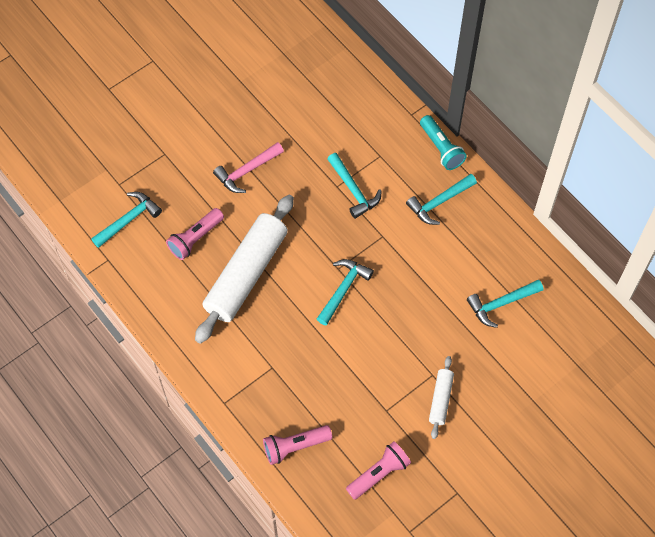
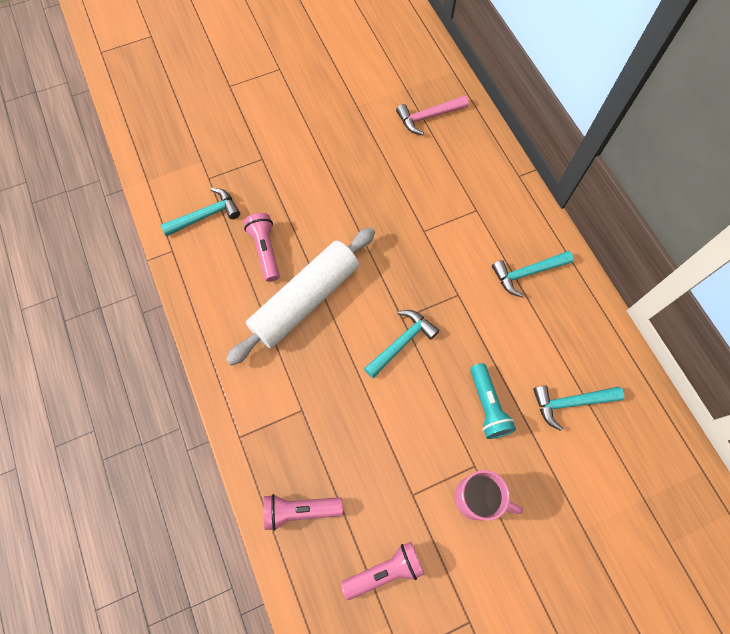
camera: 15 degrees right, 5 degrees up
(195, 238) = (265, 250): pink flashlight -> pink flashlight turned 105 degrees clockwise
(246, 171) = (337, 194): pink hammer -> pink hammer (428, 117)
(353, 190) = (440, 239): turquoise hammer -> none
(440, 399) = (477, 498): white rolling pin -> pink mug
(441, 148) = (542, 217): turquoise flashlight -> turquoise flashlight (487, 406)

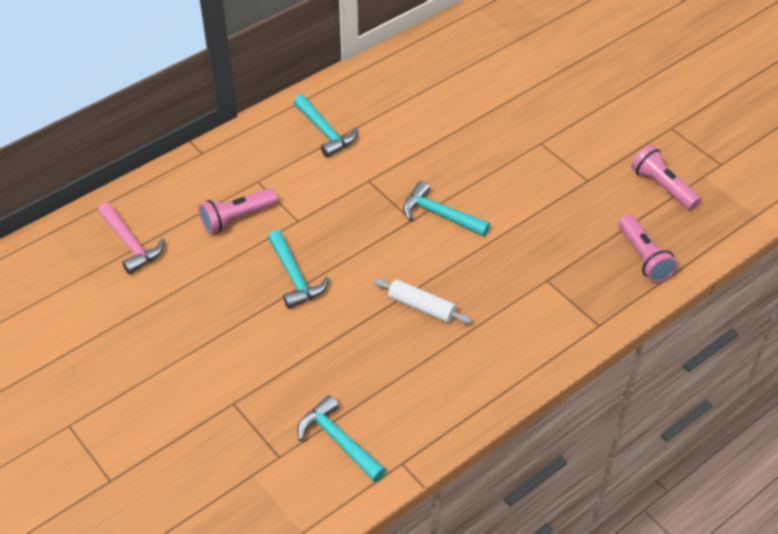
camera: 105 degrees left, 20 degrees down
(265, 250) = (369, 362): pink flashlight -> pink flashlight (237, 218)
(305, 300) = (421, 307): white rolling pin -> white rolling pin, size x0.46
(477, 498) = (569, 137): pink mug -> none
(487, 406) = (479, 142): turquoise flashlight -> none
(570, 403) = (452, 89): turquoise hammer -> turquoise hammer (294, 277)

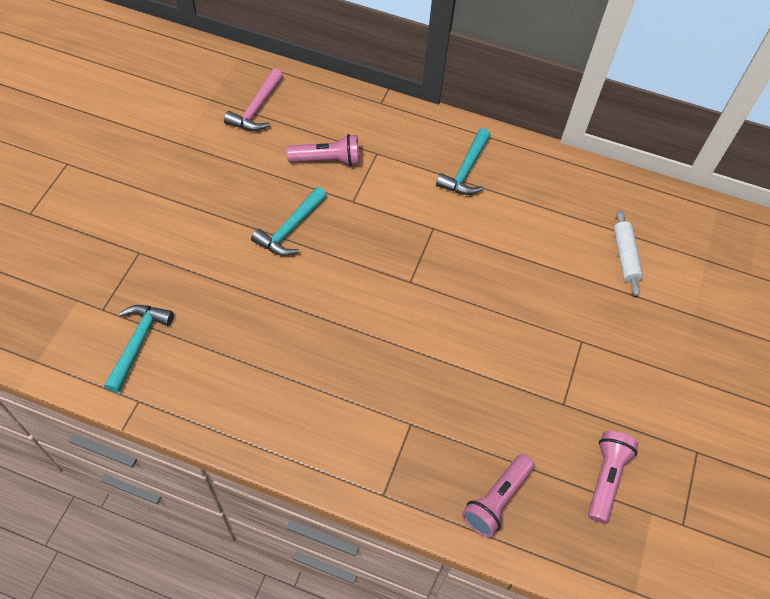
camera: 55 degrees right, 10 degrees up
(237, 218) = (327, 160): pink flashlight -> pink flashlight turned 150 degrees clockwise
(421, 307) = (315, 336): white rolling pin -> white rolling pin (625, 256)
(439, 215) = (430, 300): turquoise hammer -> none

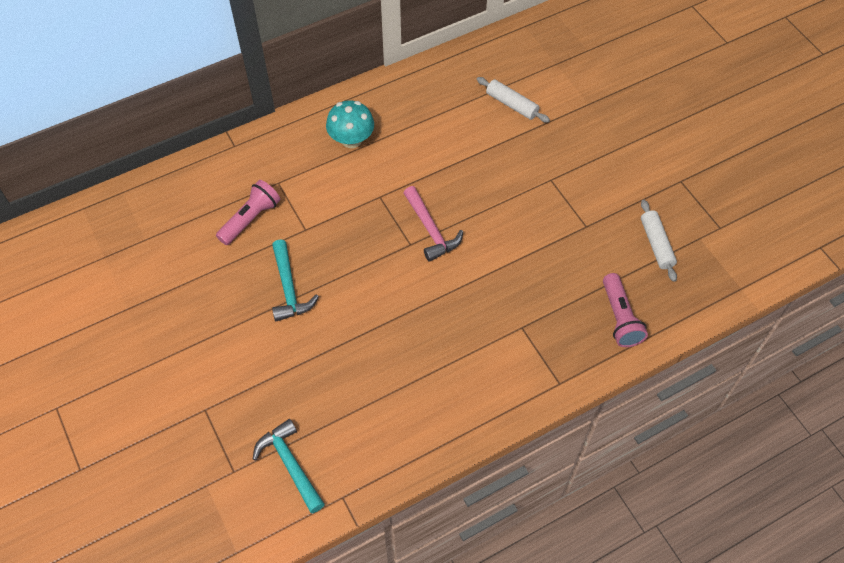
camera: 45 degrees left, 0 degrees up
(256, 109) = (150, 232): pink hammer -> pink hammer (431, 230)
(465, 170) = (351, 140): turquoise hammer -> turquoise mushroom
(605, 478) = (656, 244): pink flashlight -> white rolling pin

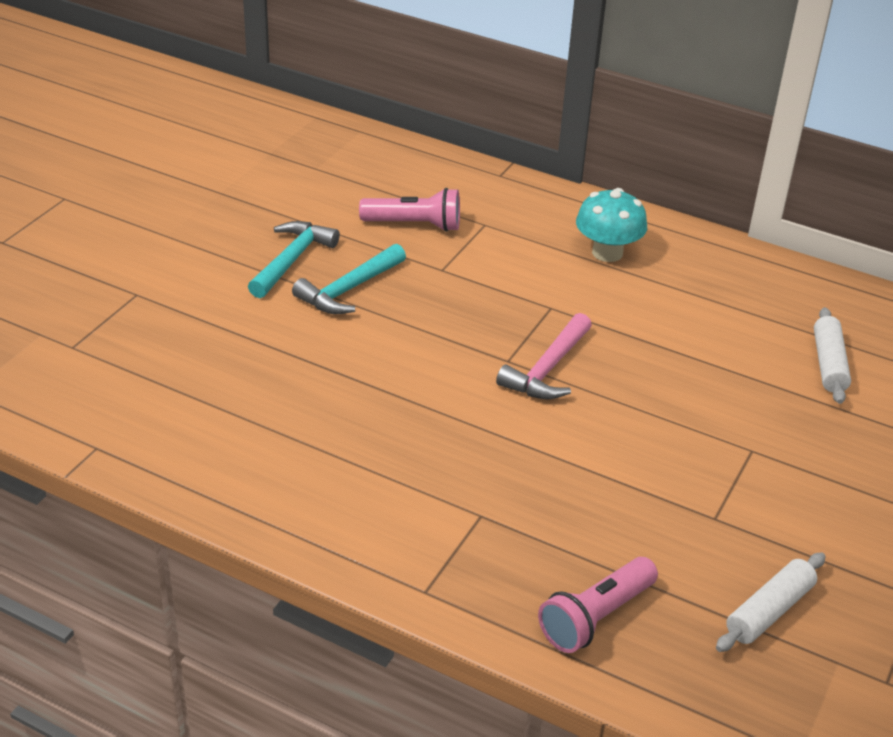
camera: 55 degrees right, 20 degrees down
(290, 464) = (111, 386): turquoise hammer -> turquoise hammer (292, 260)

